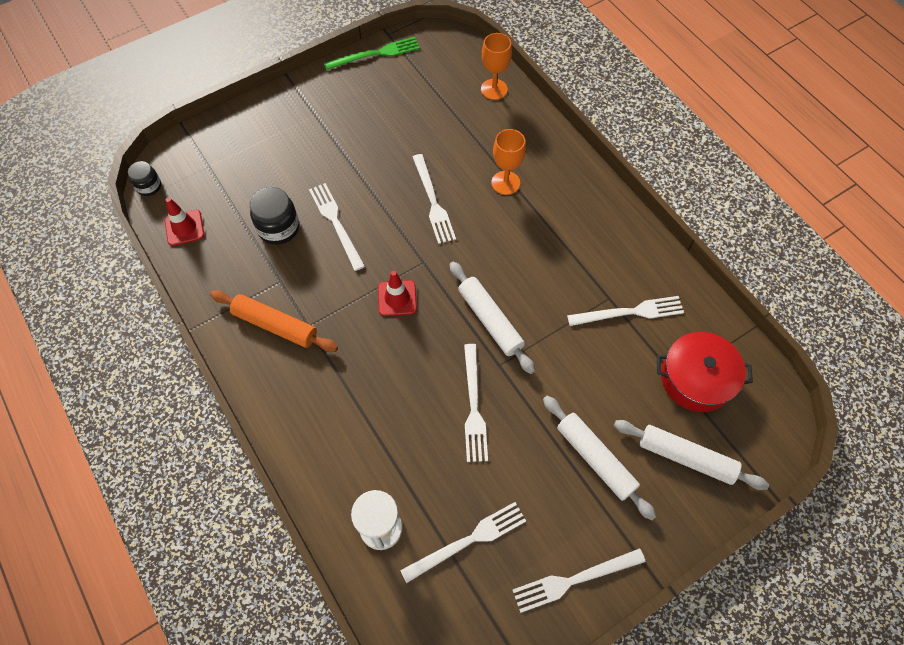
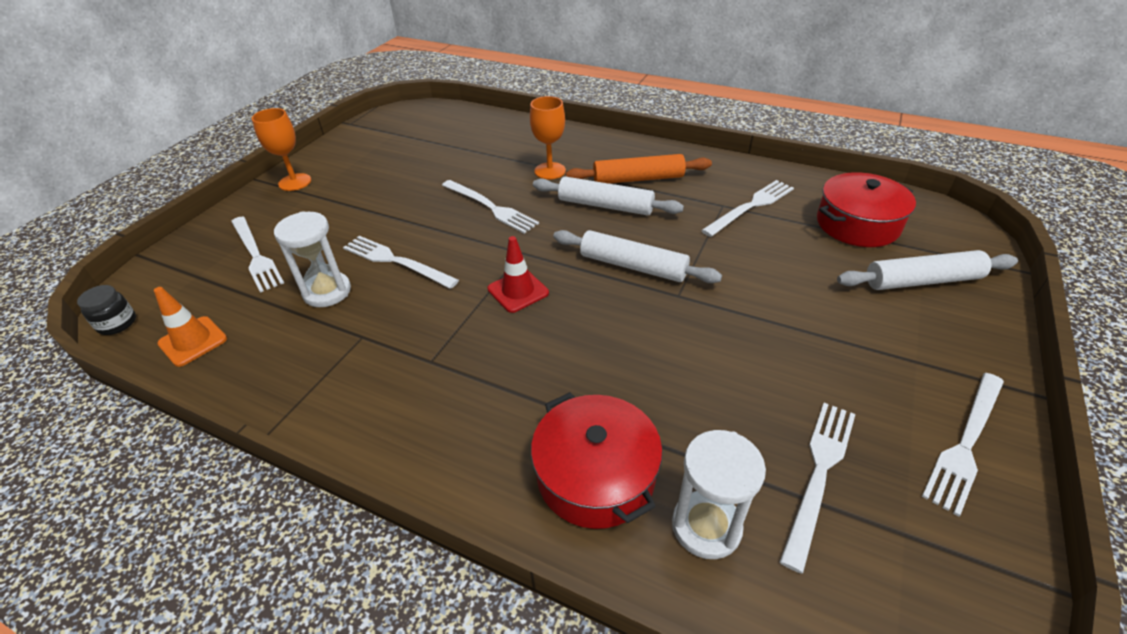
camera: 30 degrees left, 20 degrees down
(184, 228) = (193, 341): red traffic cone -> orange traffic cone
(275, 325) = (385, 380): orange rolling pin -> orange rolling pin (638, 179)
(278, 228) = (327, 292): black jar -> white hourglass
(347, 462) = (595, 475): none -> red pot
(375, 54) = (347, 138): green fork -> none
(474, 406) = (688, 341): white fork -> white fork (256, 255)
(494, 89) = (483, 123): orange goblet -> orange goblet (295, 182)
(595, 459) = (851, 323): white rolling pin -> white rolling pin (605, 205)

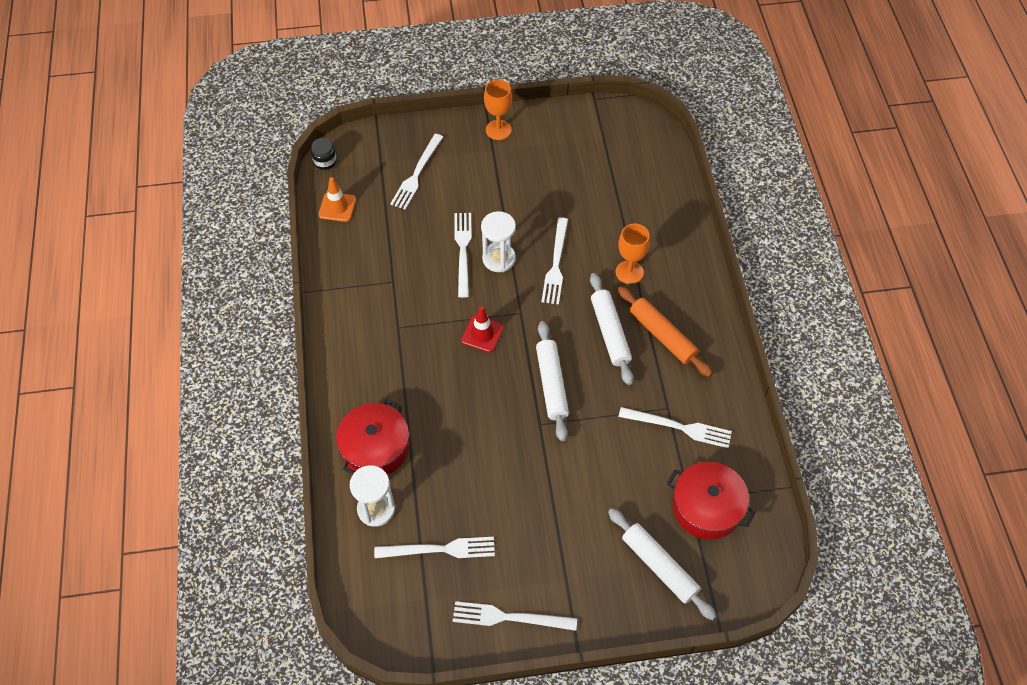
camera: 55 degrees right, 15 degrees up
(327, 292) = (413, 236): white hourglass -> white hourglass (499, 259)

